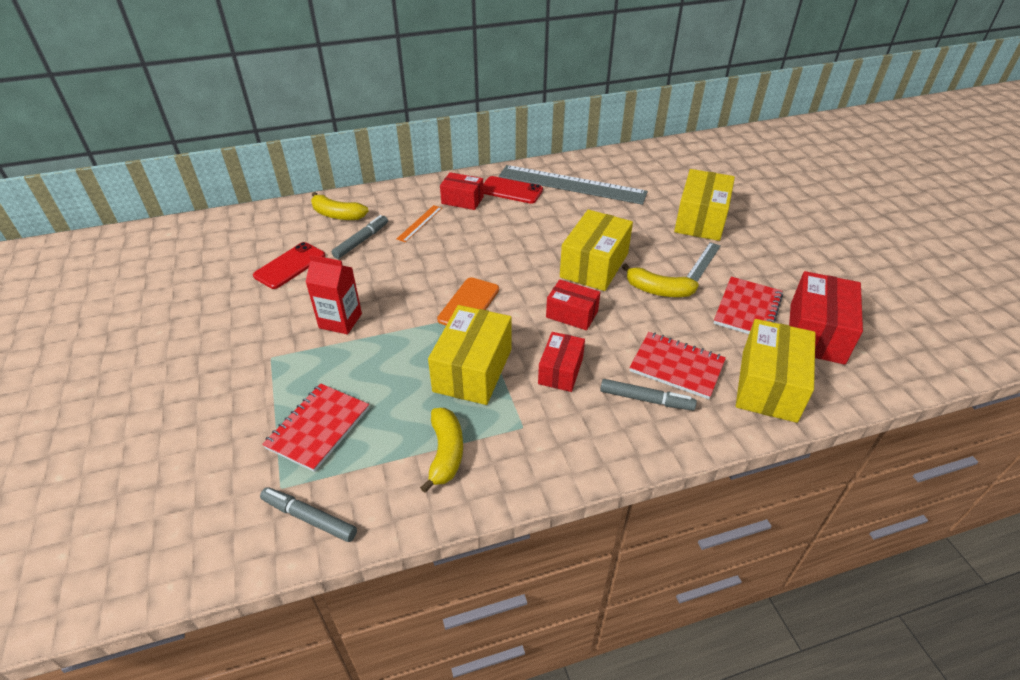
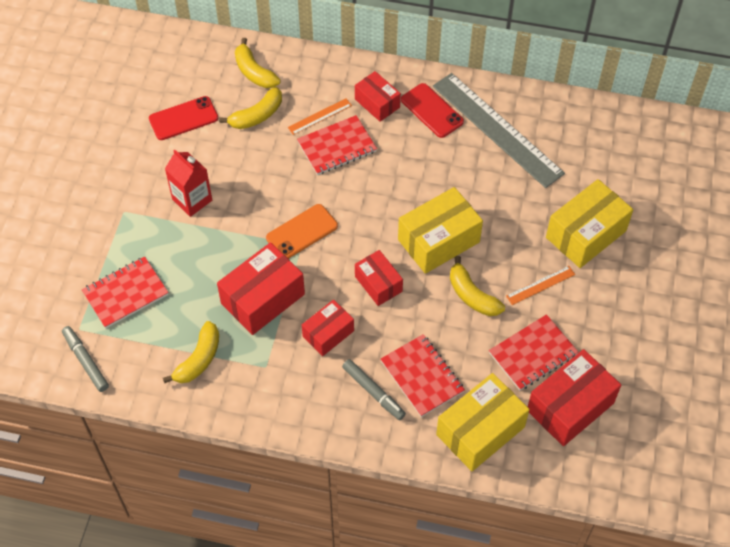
camera: 30 degrees right, 15 degrees up
(361, 241) = (257, 116): grey marker -> yellow banana
(451, 237) = (337, 147): none -> red notebook
(472, 370) = (262, 298): yellow box -> red box
(703, 262) = (540, 285): grey ruler -> orange ruler

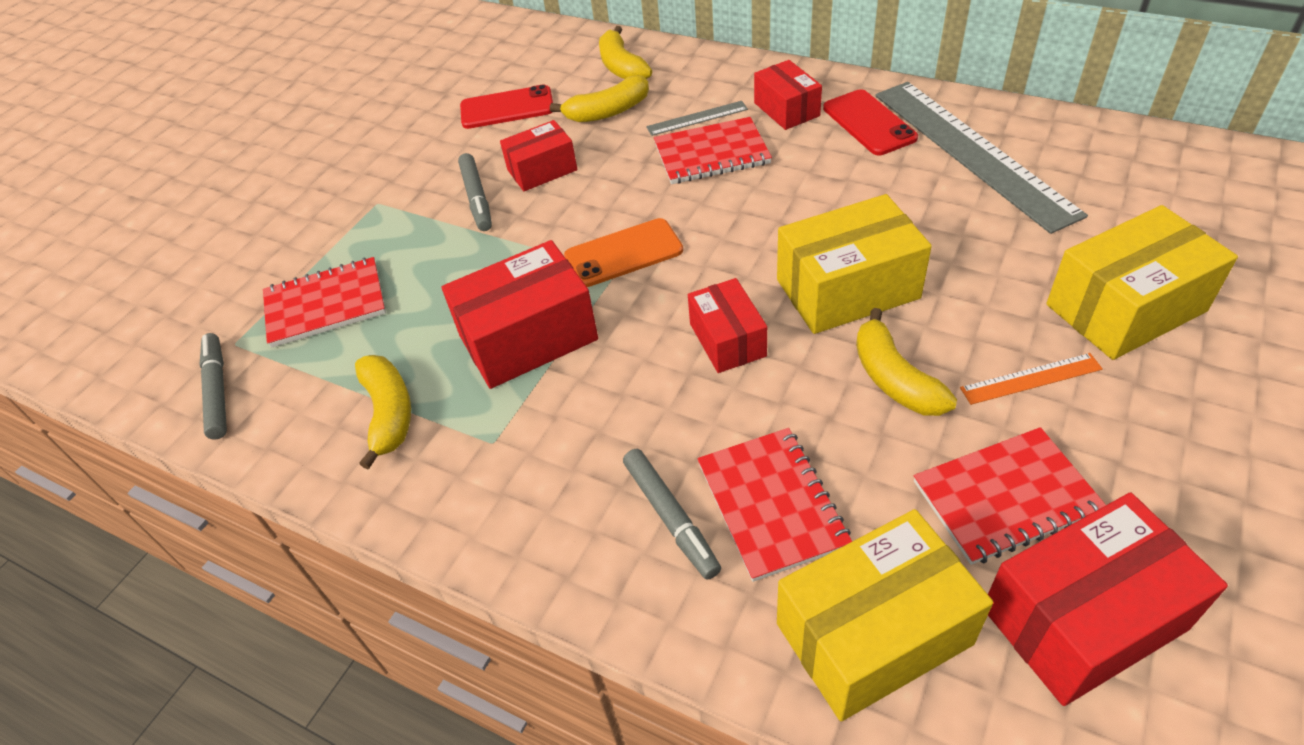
camera: 20 degrees right, 10 degrees down
(192, 200) = (477, 198): red carton -> grey marker
(198, 359) = (388, 414): yellow banana -> yellow banana turned 60 degrees counterclockwise
(319, 116) = (697, 118): orange ruler -> grey ruler
(328, 333) = (618, 405): red box -> red box (542, 170)

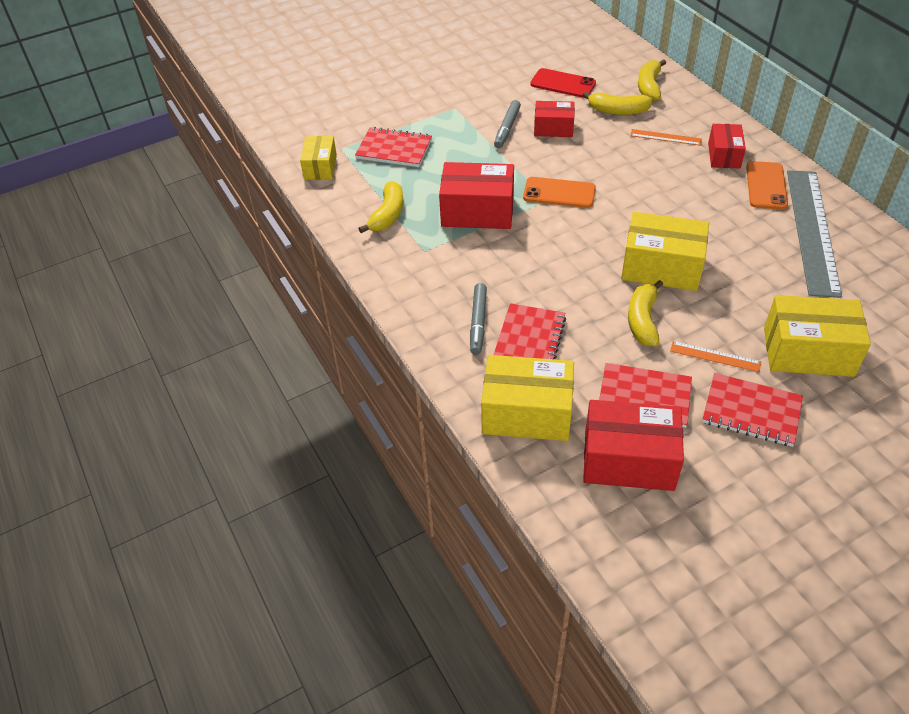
camera: 30 degrees right, 0 degrees up
(217, 391) = (320, 167): grey marker -> yellow box
(697, 118) = (665, 137): grey ruler -> orange ruler
(711, 154) = (655, 162): red notebook -> red notebook (751, 411)
(727, 340) = (574, 261): red box -> none
(869, 123) = (766, 186): red phone -> orange phone

